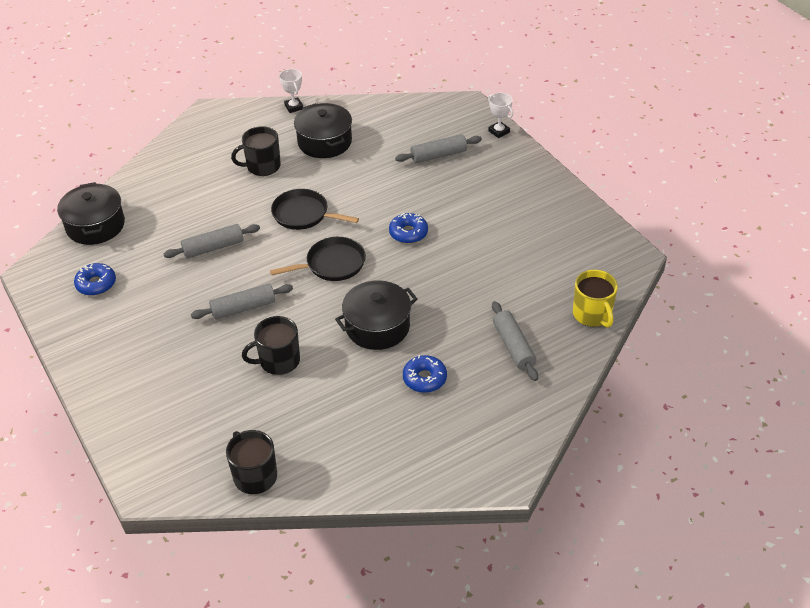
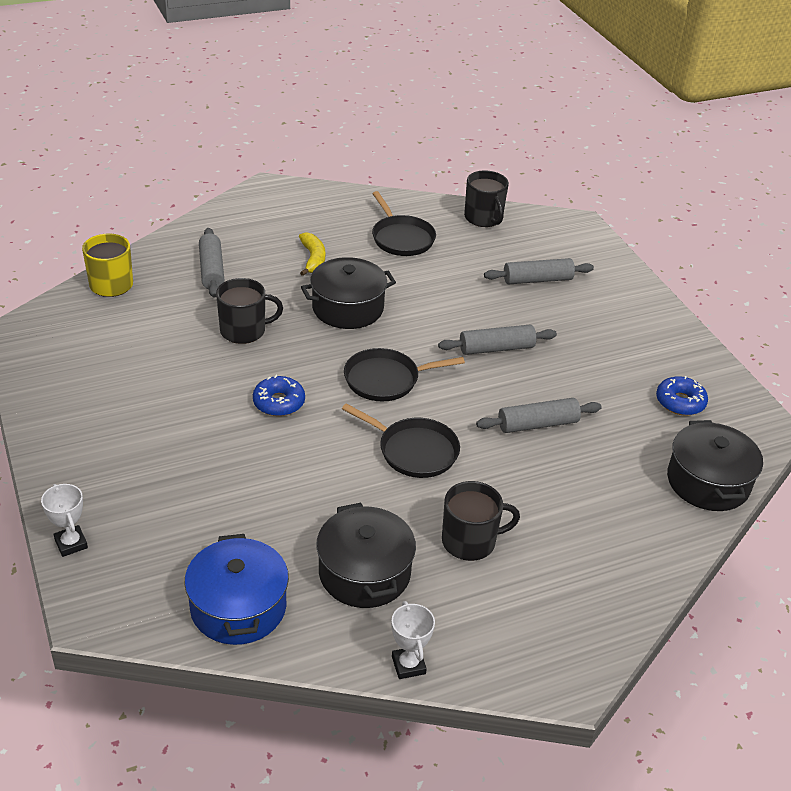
camera: 175 degrees left, 5 degrees down
(278, 361) = (458, 294): black mug -> black mug (244, 331)
(342, 425) = (401, 238): none -> black pan
(391, 117) = (238, 607): none -> blue pot
(424, 378) = (313, 259): blue donut -> yellow banana
(438, 155) = (189, 514): grey rolling pin -> grey rolling pin (537, 280)

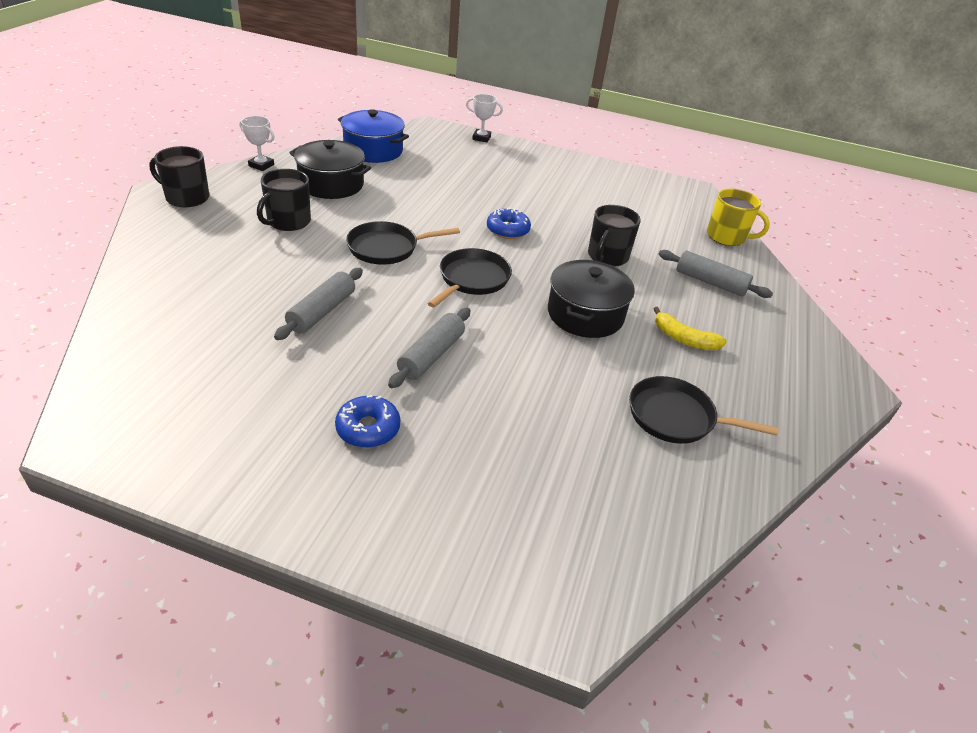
camera: 130 degrees right, 0 degrees up
(484, 218) = (667, 521): black mug -> black mug (186, 197)
(537, 280) = (495, 466): grey rolling pin -> none
(680, 402) = (204, 410): blue donut -> blue donut (368, 428)
(708, 482) = (127, 346): black pot -> none

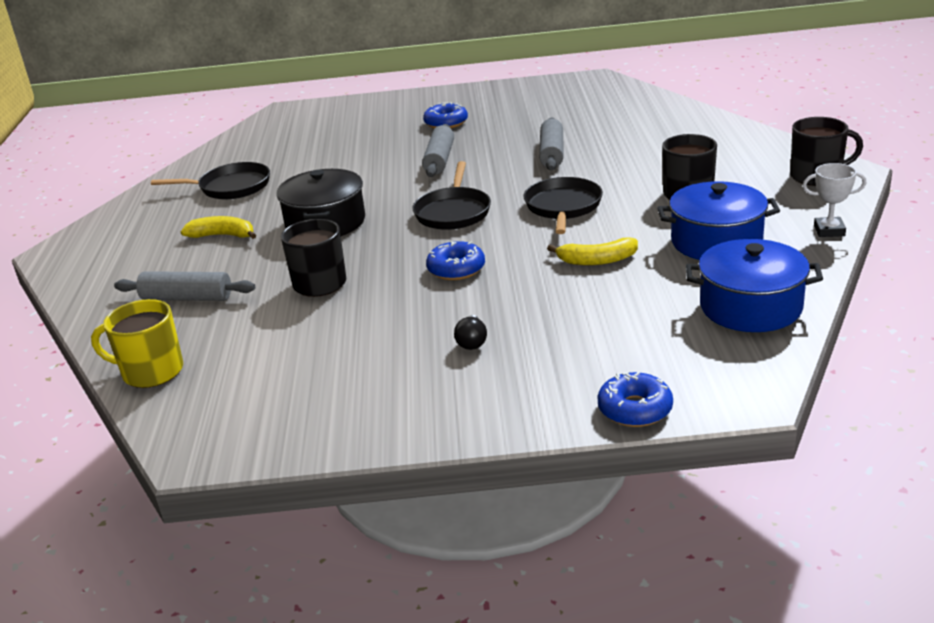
camera: 165 degrees right, 10 degrees down
(331, 184) = (716, 241): black pot -> blue pot
(386, 248) = (563, 207): black pan -> black pan turned 45 degrees counterclockwise
(415, 201) = (597, 260): none -> yellow banana
(481, 138) = (635, 409): white trophy -> blue donut
(531, 186) = (472, 342): none -> black light bulb

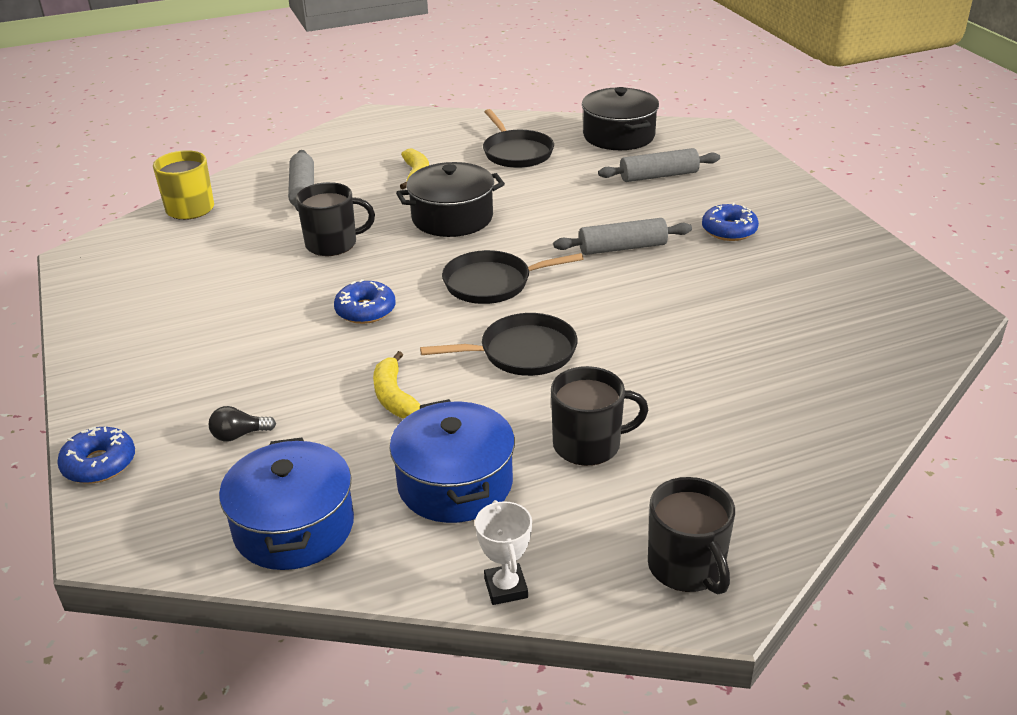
camera: 70 degrees right, 5 degrees up
(251, 144) = (619, 136): none -> black pot
(472, 342) = (226, 347): black light bulb -> black light bulb (239, 435)
(551, 153) = (672, 319): grey rolling pin -> grey rolling pin (658, 176)

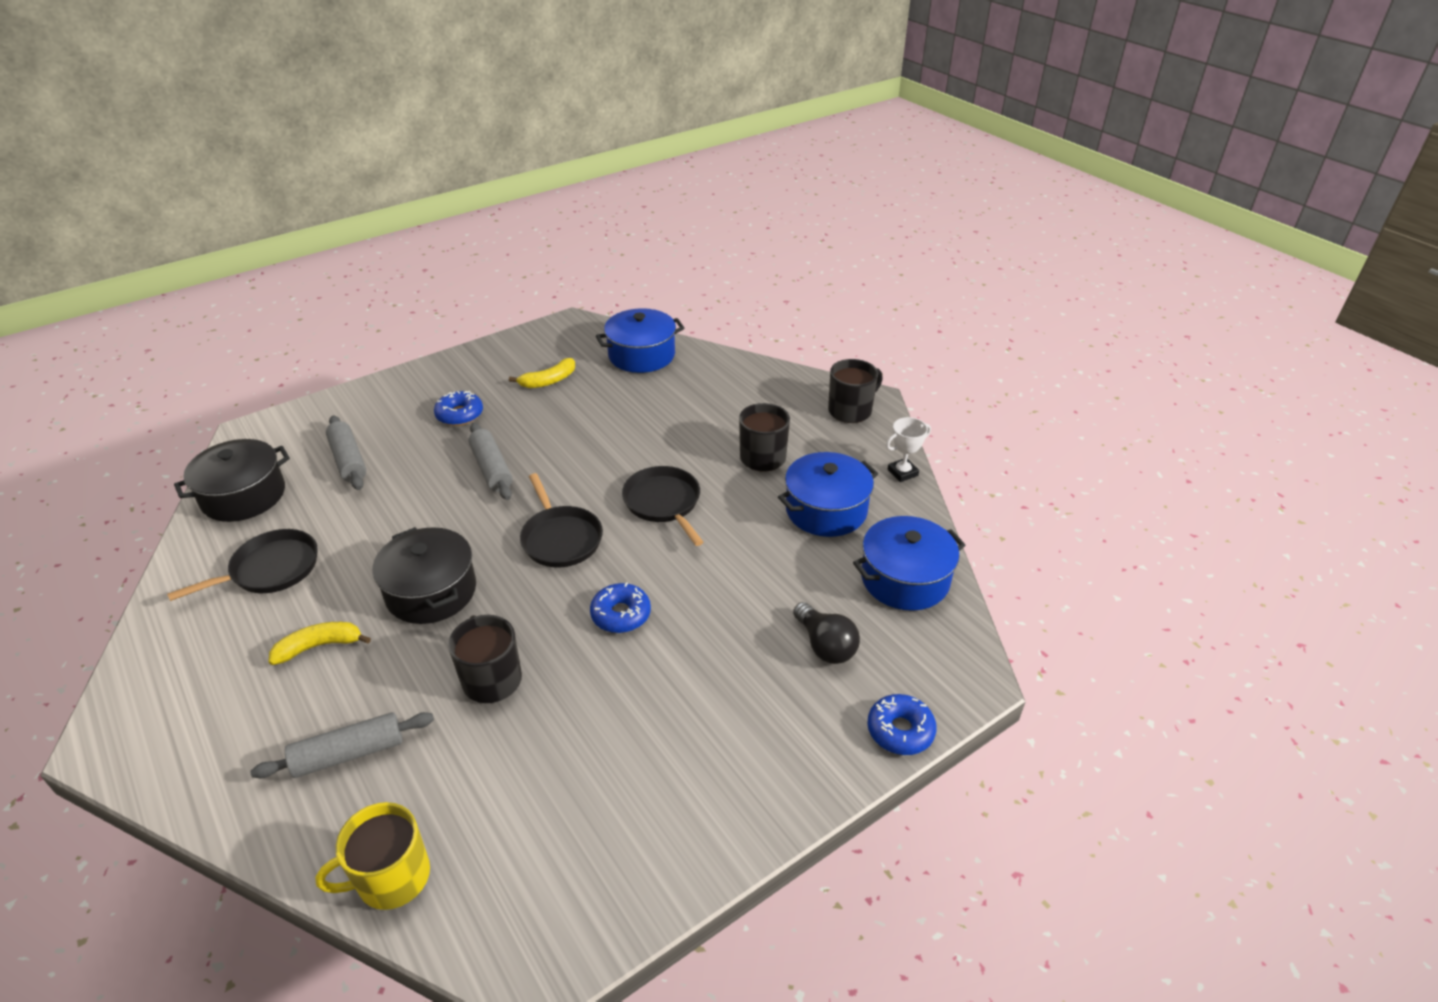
camera: 105 degrees left, 5 degrees up
(239, 435) = (825, 645): black light bulb -> black light bulb, size x1.57
(394, 397) = (743, 563): yellow banana -> yellow banana (549, 381)
(864, 366) = (641, 355): none -> blue pot

